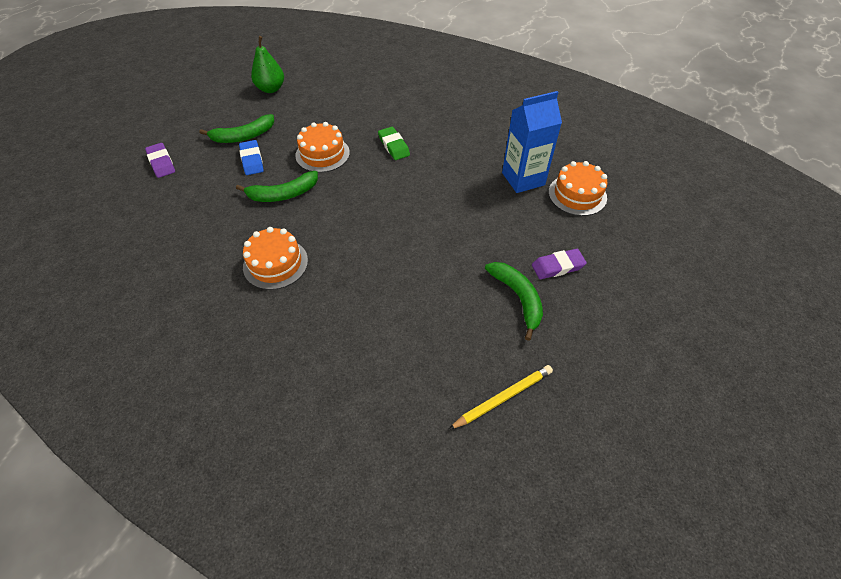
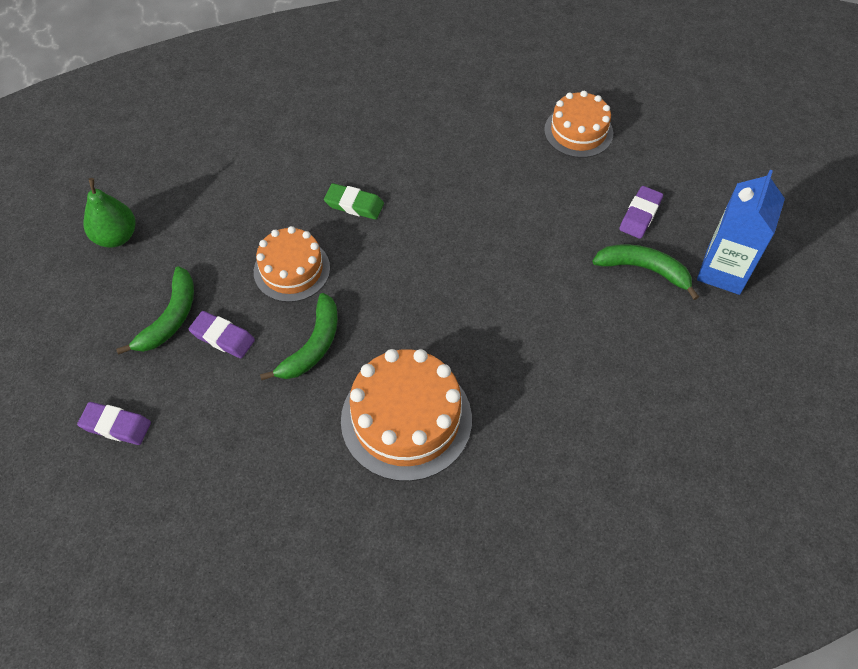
camera: 45 degrees left, 5 degrees up
(252, 160) = (222, 337): blue eraser -> purple eraser
(275, 263) = (406, 419): orange cake -> orange cake, size x1.55
(503, 397) = (728, 361): yellow pencil -> none
(523, 179) = (516, 149): blue carton -> blue carton (723, 271)

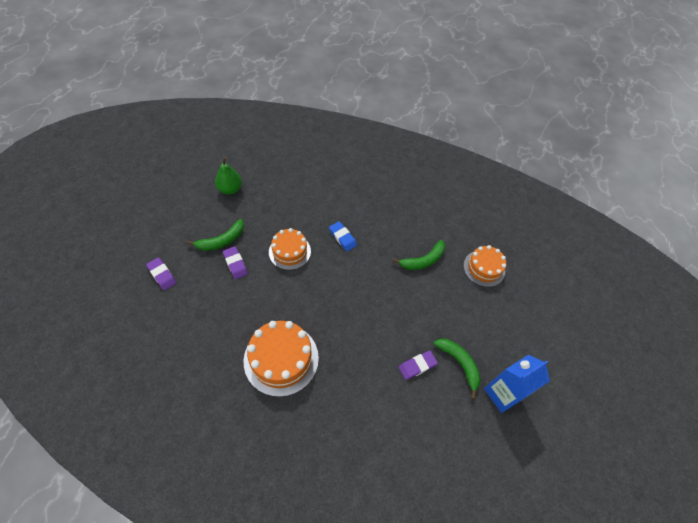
camera: 30 degrees right, 0 degrees up
(312, 346) = (269, 294): green banana -> green banana (423, 260)
(354, 204) = (342, 237): green eraser -> blue eraser
(640, 215) = (481, 333): purple eraser -> purple eraser (417, 366)

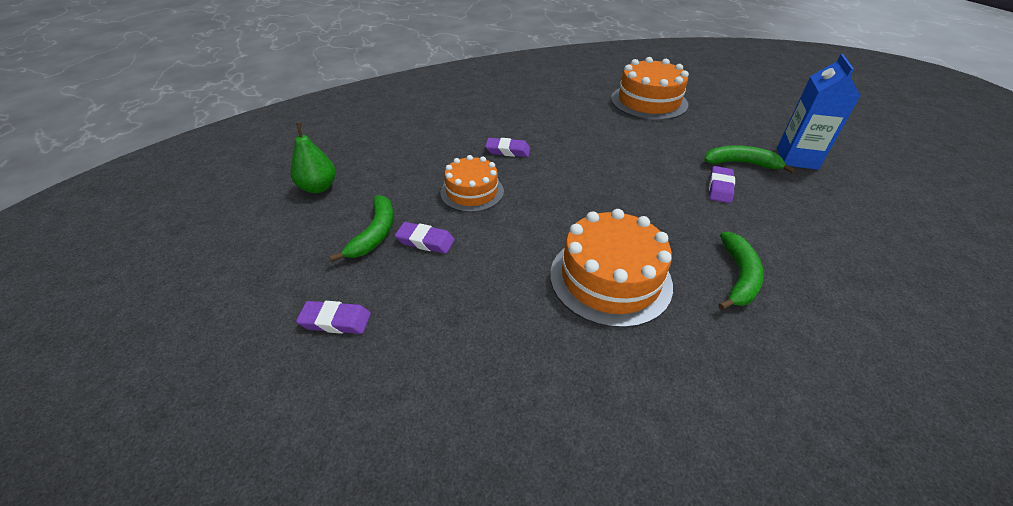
camera: 40 degrees left, 15 degrees down
(342, 237) = (507, 151): blue eraser -> purple eraser
(423, 260) = (600, 124): green banana -> green banana (738, 277)
(484, 268) = (649, 101): orange cake -> orange cake, size x1.55

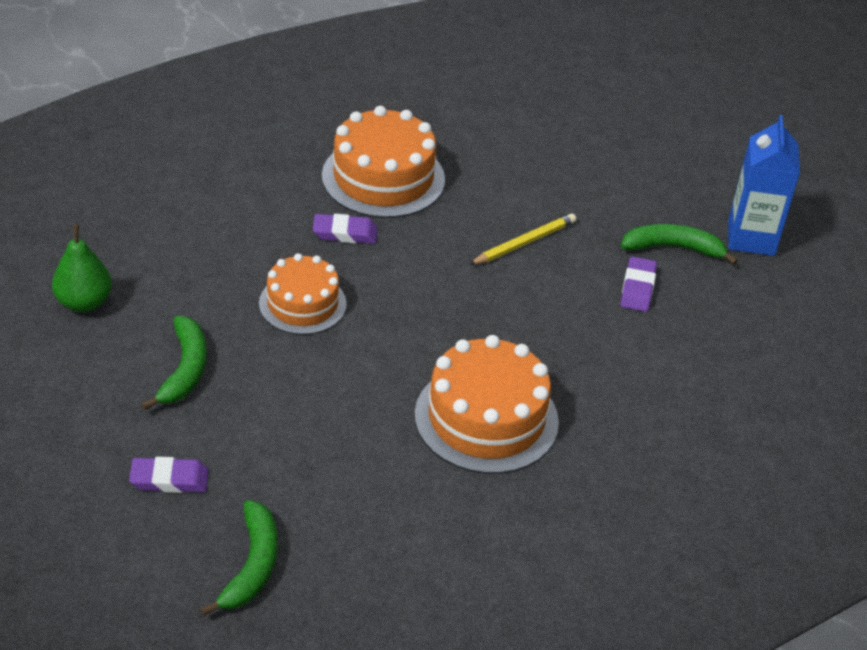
camera: 10 degrees left, 0 degrees up
(425, 241) = (253, 378): purple eraser -> none
(632, 158) = (524, 243): none -> yellow pencil
(649, 101) = (557, 134): orange cake -> orange cake (383, 178)
(738, 277) = (637, 410): green banana -> green banana (252, 566)

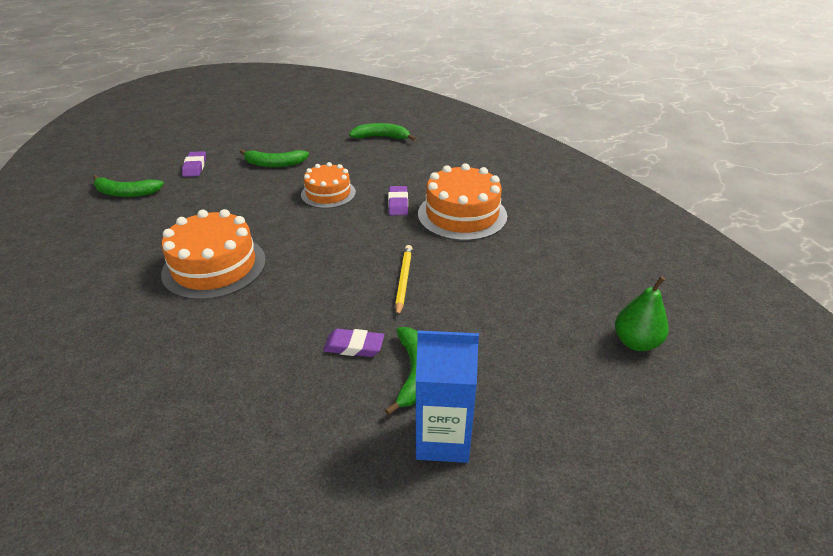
camera: 90 degrees right, 5 degrees down
(84, 302) = (327, 135): green pear -> green pear (636, 342)
(116, 235) = (382, 137): none -> green banana
(524, 243) = (403, 281): yellow pencil -> yellow pencil turned 135 degrees counterclockwise

